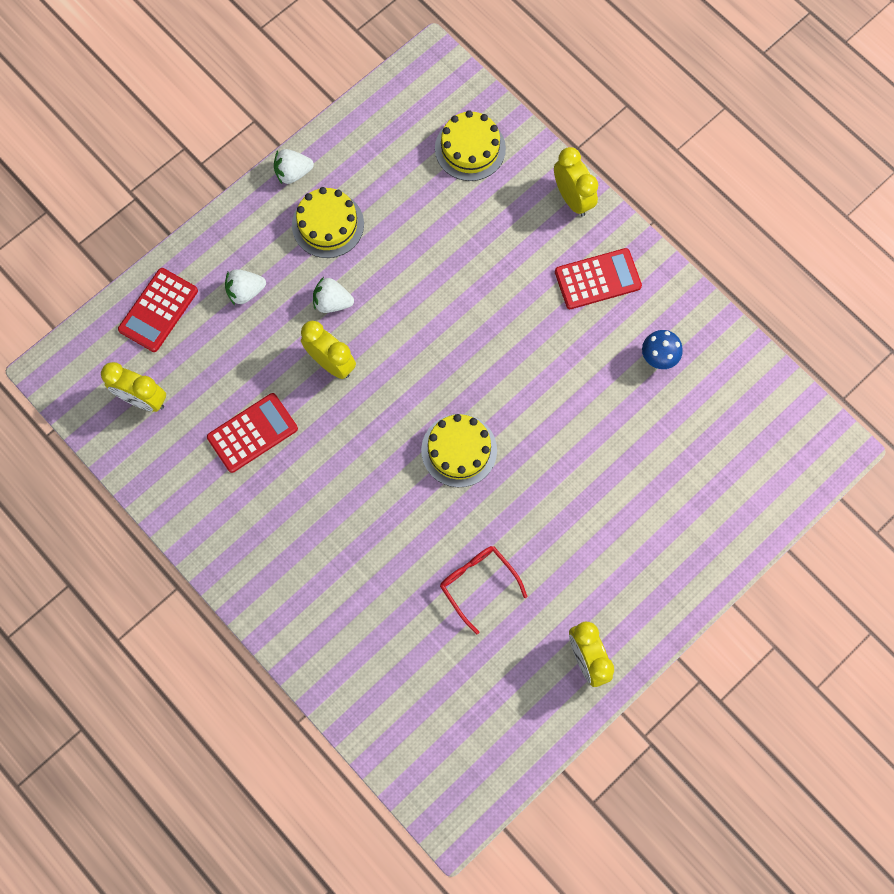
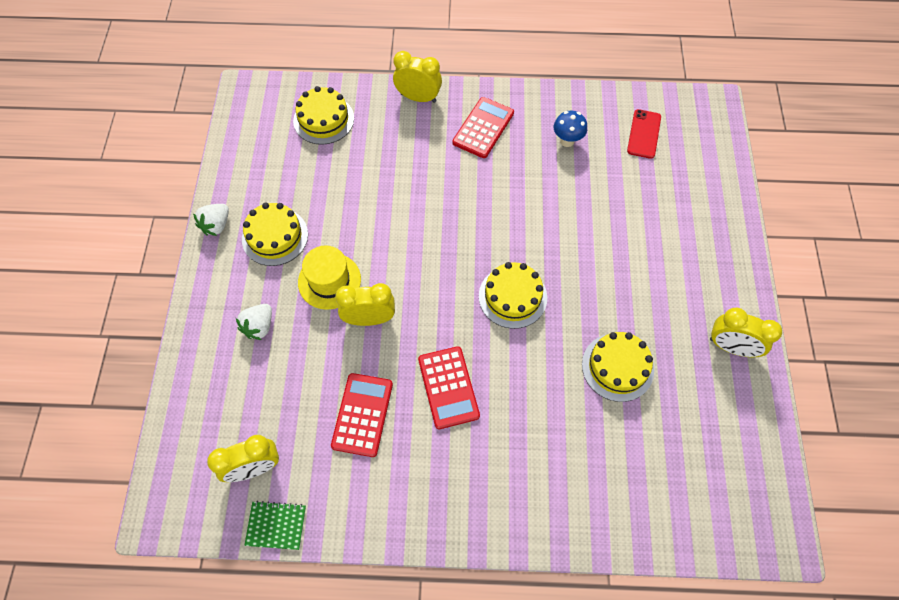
camera: 45 degrees left, 10 degrees down
(119, 455) = (276, 525): none -> green notebook
(158, 310) = (204, 395): red calculator -> red calculator (448, 387)
(332, 302) = (329, 281): white strawberry -> yellow hat
(478, 583) = (617, 367): red glasses -> yellow cake
(735, 415) = (644, 134): none -> red phone

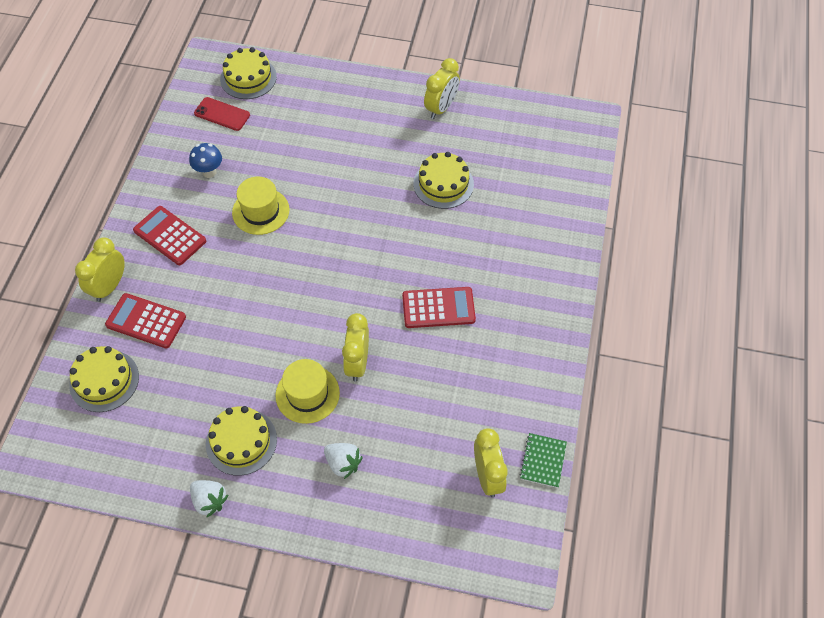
camera: 80 degrees left, 5 degrees down
(362, 414) = (451, 379): red calculator -> red calculator (146, 321)
(512, 297) = (362, 245): yellow cake -> yellow cake (248, 78)
(531, 195) = (260, 211): none -> yellow hat

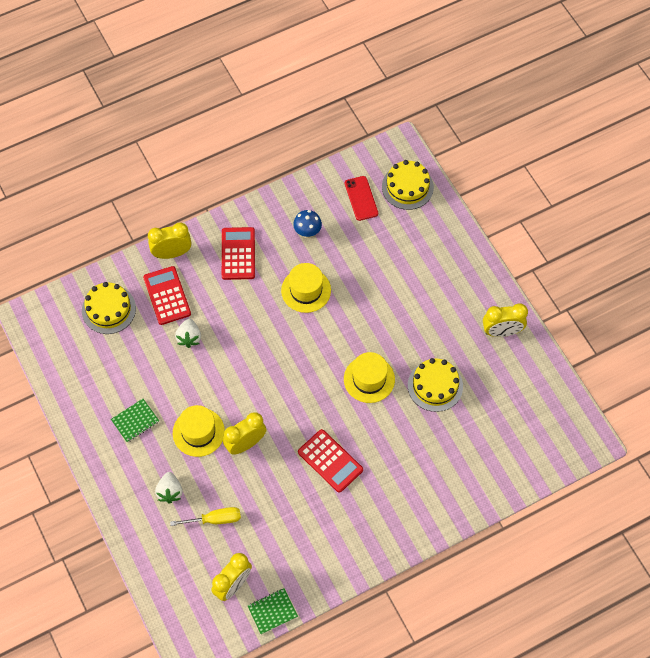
camera: 50 degrees right, 5 degrees up
(209, 501) = (84, 436): white strawberry -> white strawberry (189, 337)
(241, 441) = (135, 421): yellow cake -> green notebook
(391, 225) = (369, 379): none -> yellow hat
(408, 444) = (215, 519): none -> yellow screwdriver

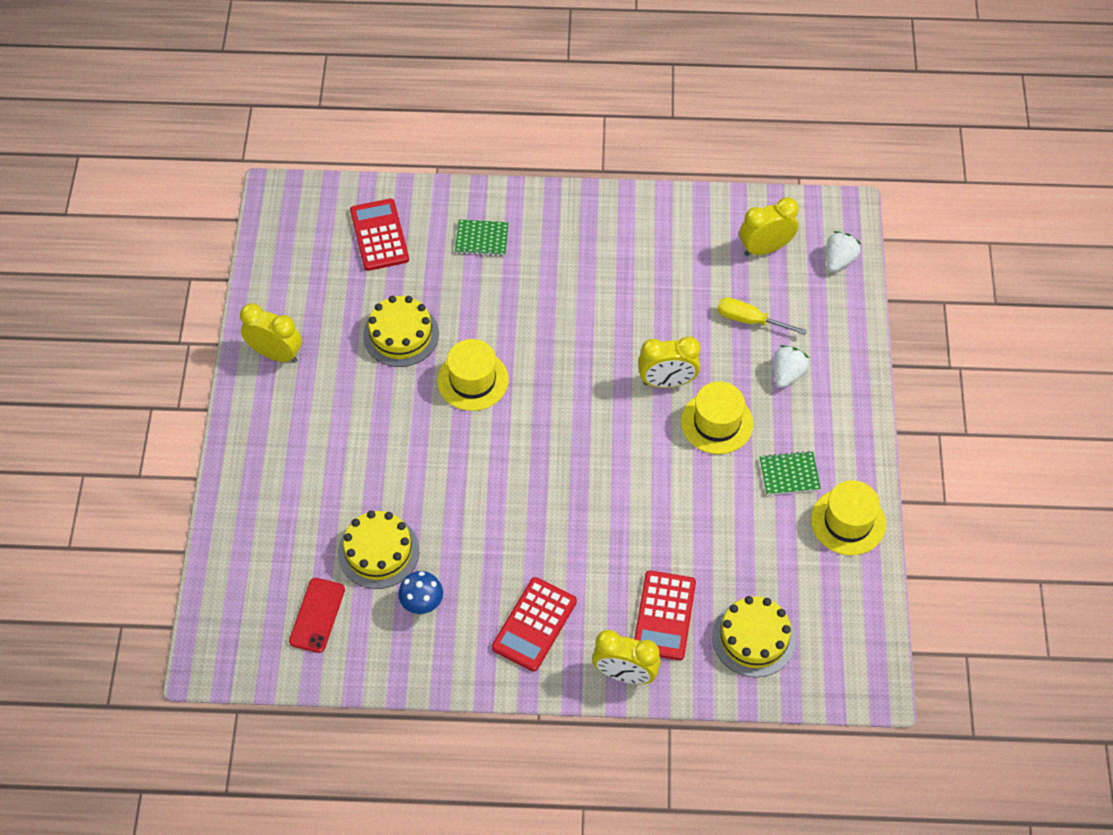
camera: 150 degrees left, 5 degrees down
(189, 337) = (665, 543): white strawberry -> white strawberry (839, 260)
(272, 611) = (736, 205): green notebook -> green notebook (482, 239)
(306, 290) = (476, 527): yellow hat -> yellow hat (848, 522)
(330, 461) = (579, 316): red calculator -> red calculator (379, 235)
(407, 187) = (244, 598): yellow cake -> yellow cake (378, 551)

